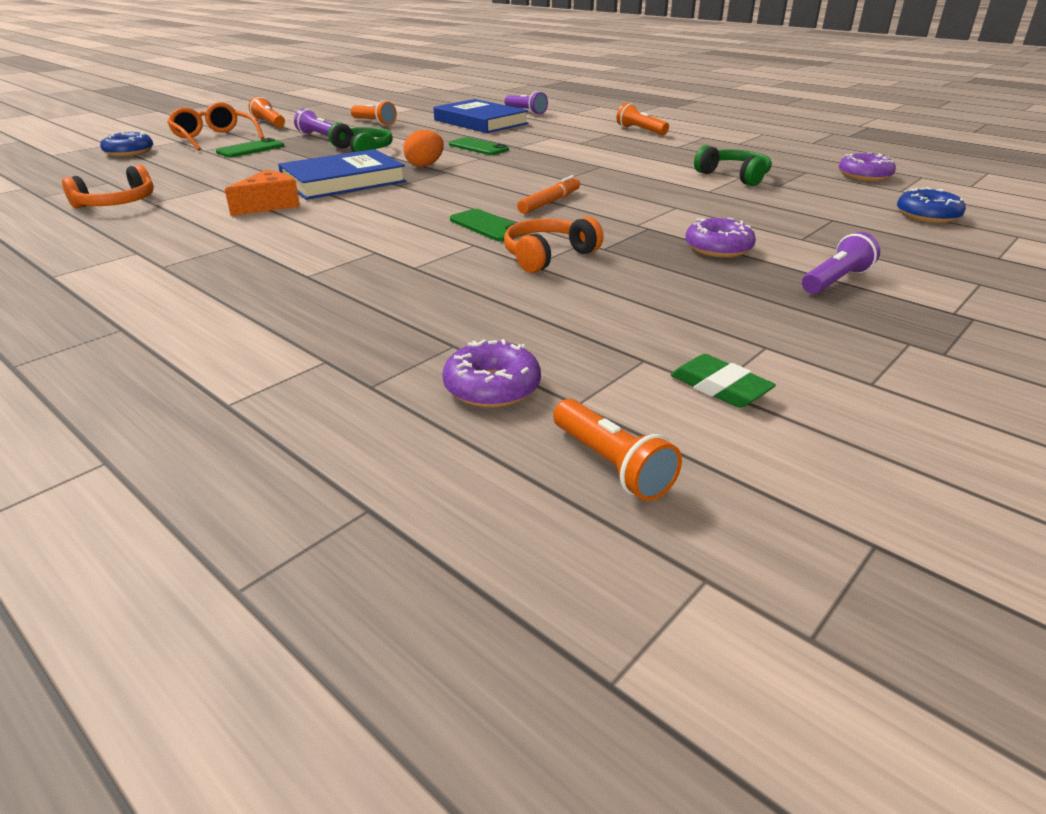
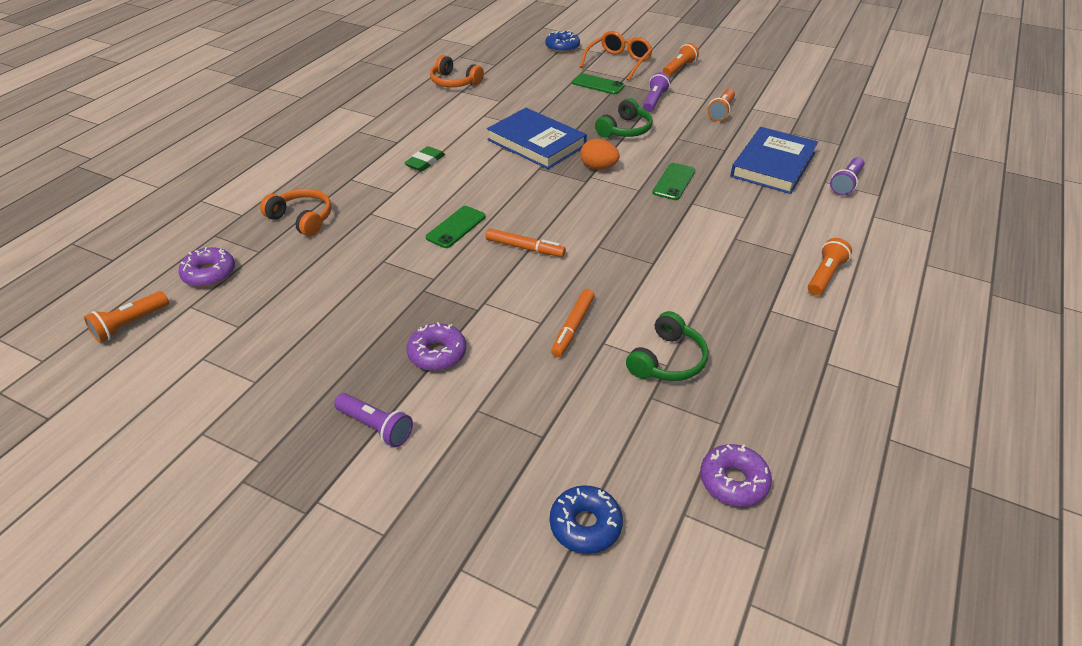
camera: 75 degrees right, 10 degrees up
(269, 205) = (471, 130): orange cheese -> none
(548, 256) = (400, 265): orange headphones -> orange headphones (302, 219)
(686, 197) = (573, 327): none -> orange marker
(720, 387) = (202, 360): green eraser -> green eraser (425, 162)

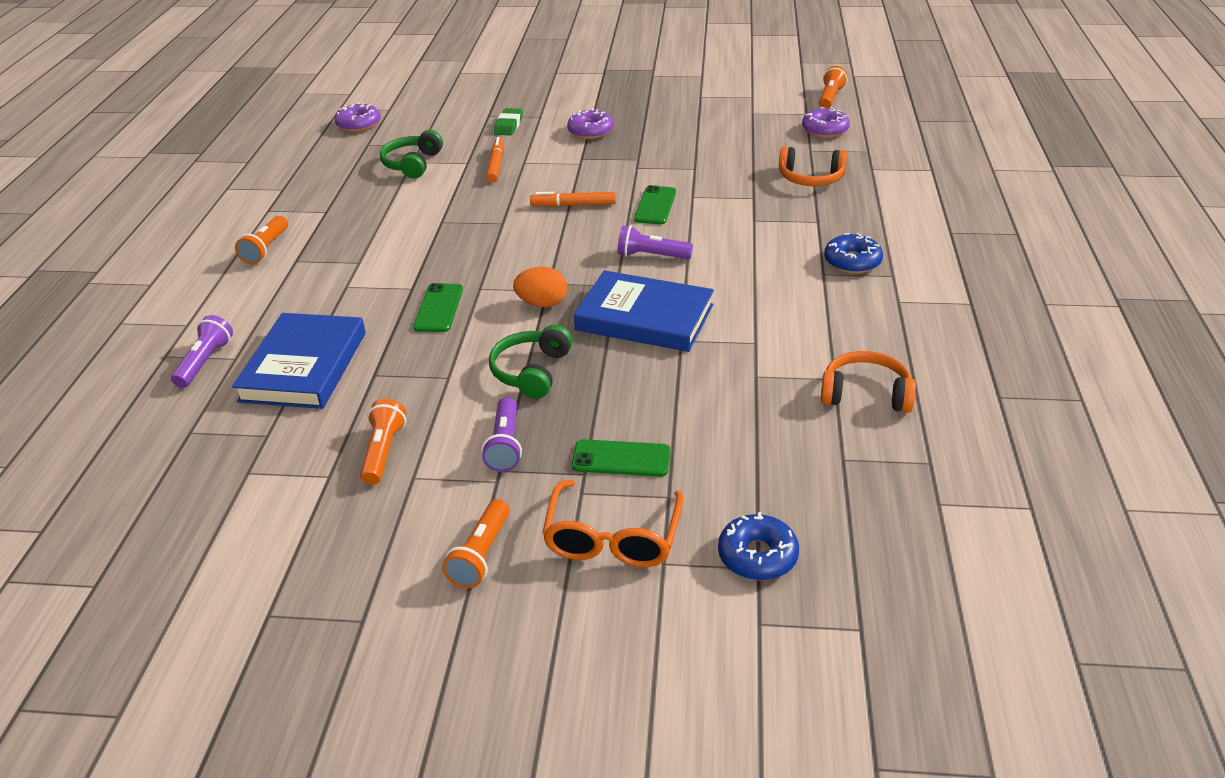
camera: 160 degrees right, 5 degrees down
(376, 427) = (598, 98): purple flashlight -> purple flashlight (651, 256)
(425, 162) = (759, 258): green eraser -> green eraser (508, 125)
(585, 525) = (446, 95): blue donut -> blue donut (852, 262)

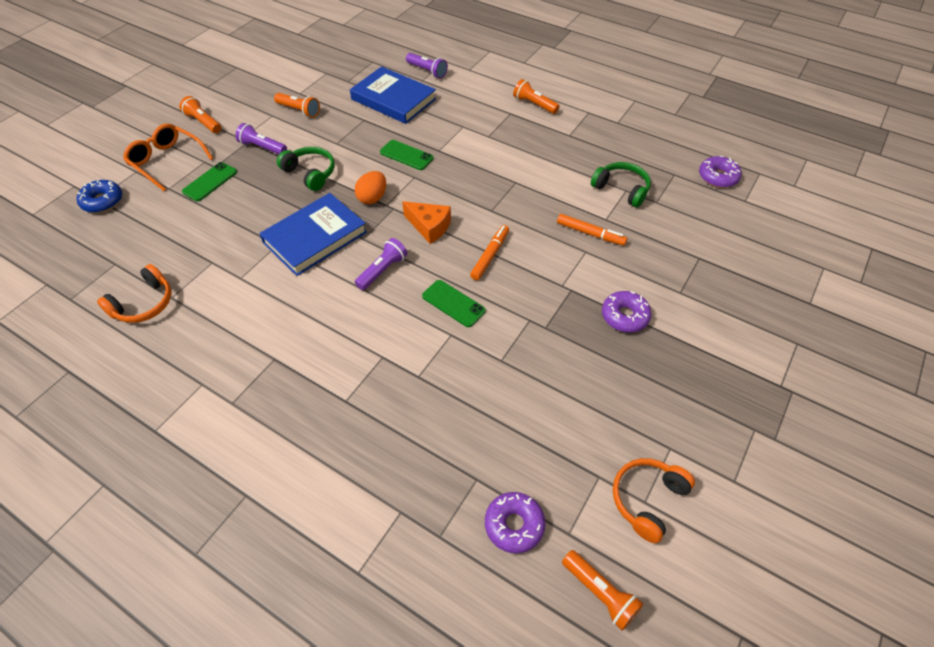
camera: 115 degrees right, 15 degrees up
(508, 125) = (669, 264): green eraser -> none
(560, 250) = (429, 226): none -> orange cheese
(810, 178) = (420, 442): orange headphones -> orange headphones (647, 500)
(852, 262) = (271, 387): blue donut -> none

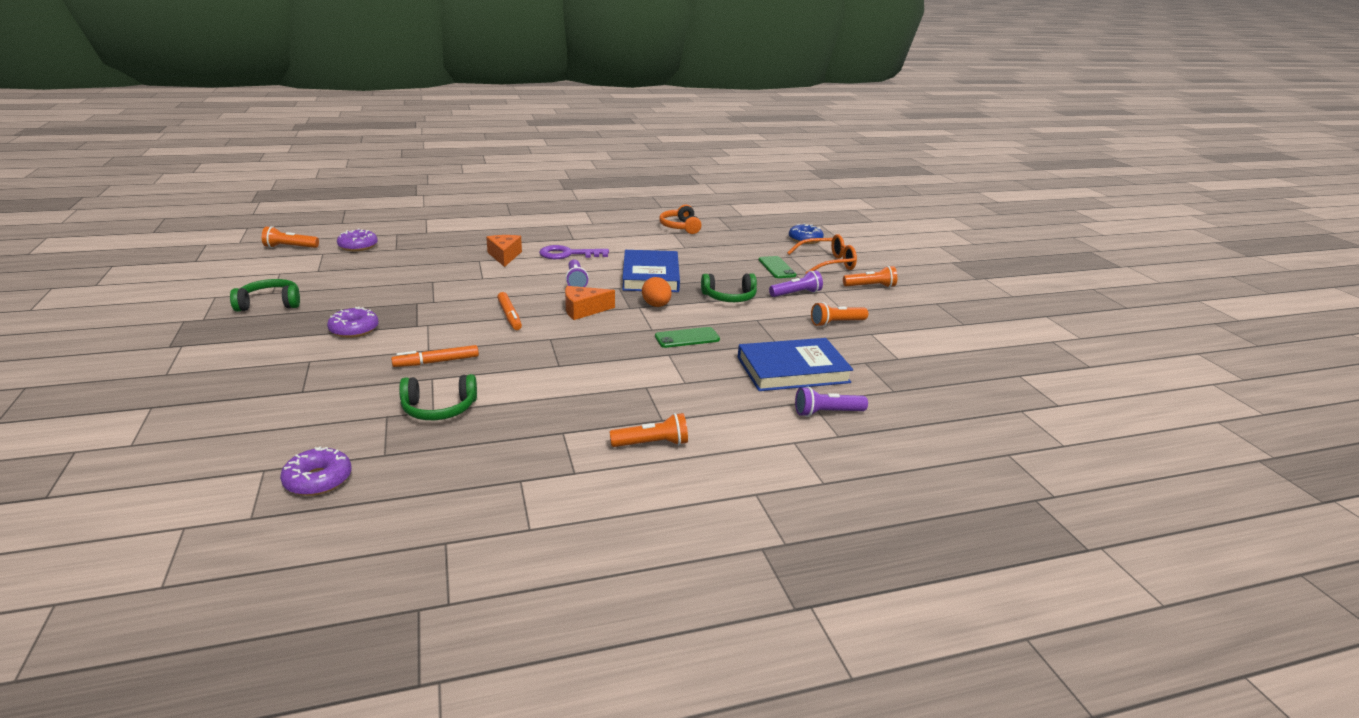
camera: 130 degrees right, 25 degrees down
(325, 325) = (568, 254): none -> purple key
(385, 367) = (504, 256): none -> orange cheese
(453, 303) = (501, 288): green phone -> none
(647, 500) = (278, 274): orange headphones -> none
(681, 420) = (270, 304): none -> green headphones

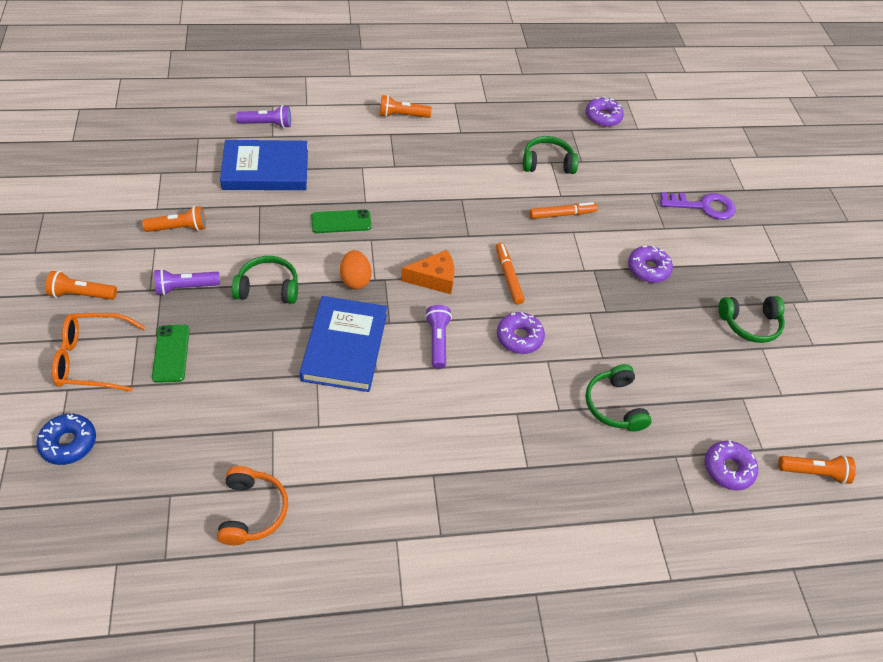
camera: 175 degrees left, 25 degrees up
(433, 263) = (614, 405): none -> green headphones
(504, 256) = (528, 420): orange cheese -> none
(504, 286) = (519, 337): none -> purple donut
(568, 254) = (442, 418): purple key -> purple key (703, 206)

